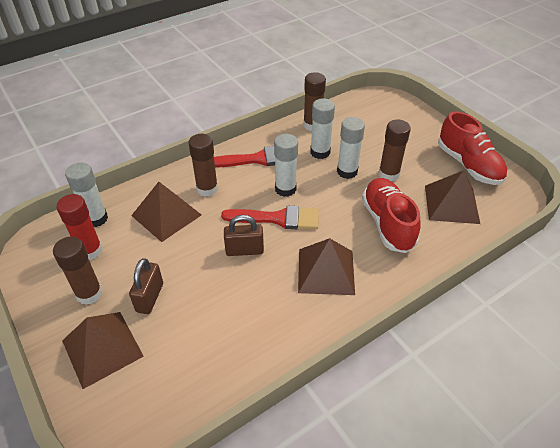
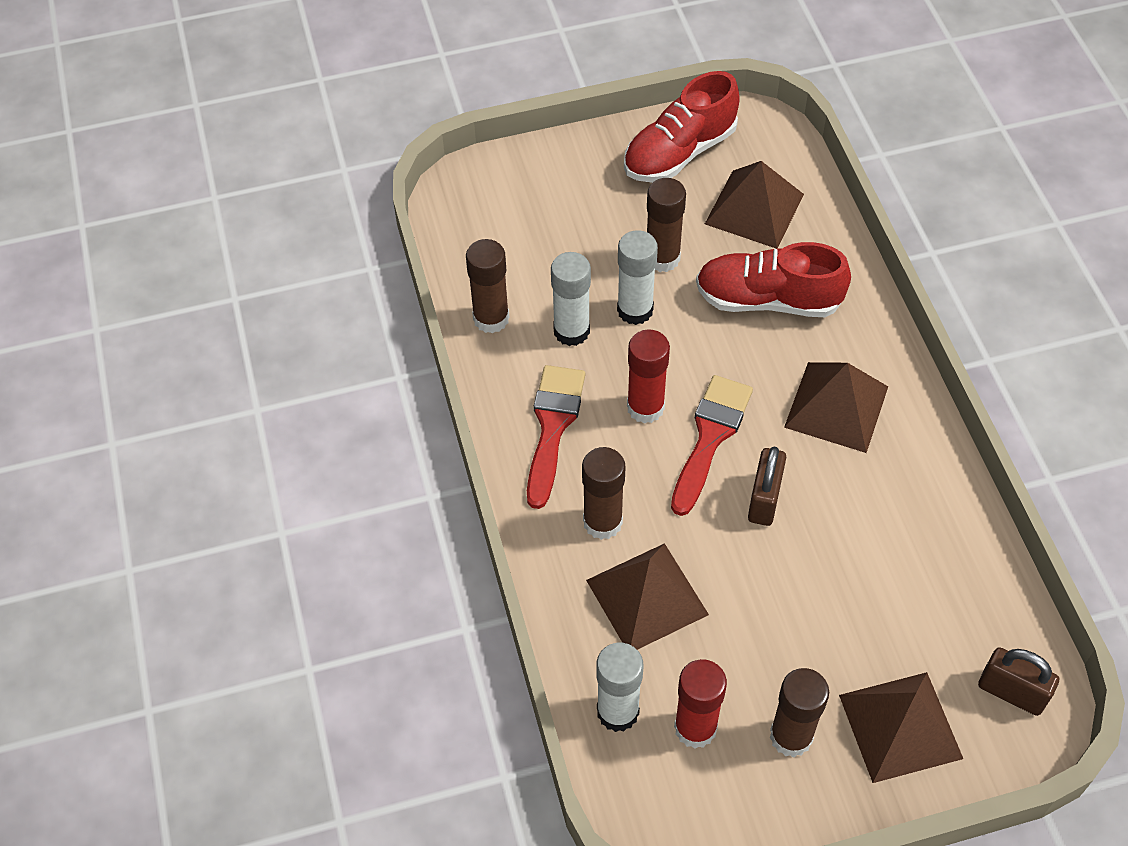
camera: 70 degrees left, 10 degrees up
(150, 297) = (822, 649): brown padlock -> brown padlock (1011, 692)
(285, 189) = (645, 407): white glue stick -> red glue stick
(468, 165) = (679, 152): red shoe -> red shoe turned 150 degrees clockwise

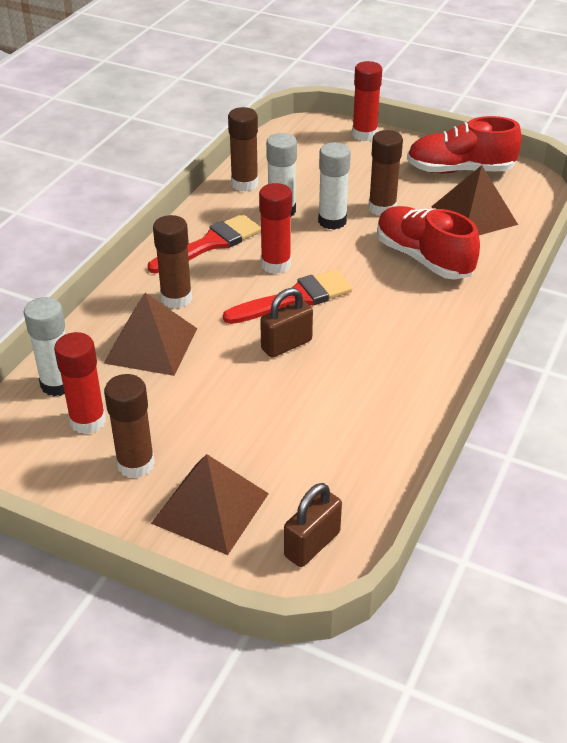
camera: 40 degrees right, 15 degrees down
(533, 161) = (364, 134): none -> red glue stick
(836, 407) = (397, 329): brown pyramid -> none
(1011, 692) = (312, 544): brown padlock -> brown padlock turned 60 degrees clockwise

